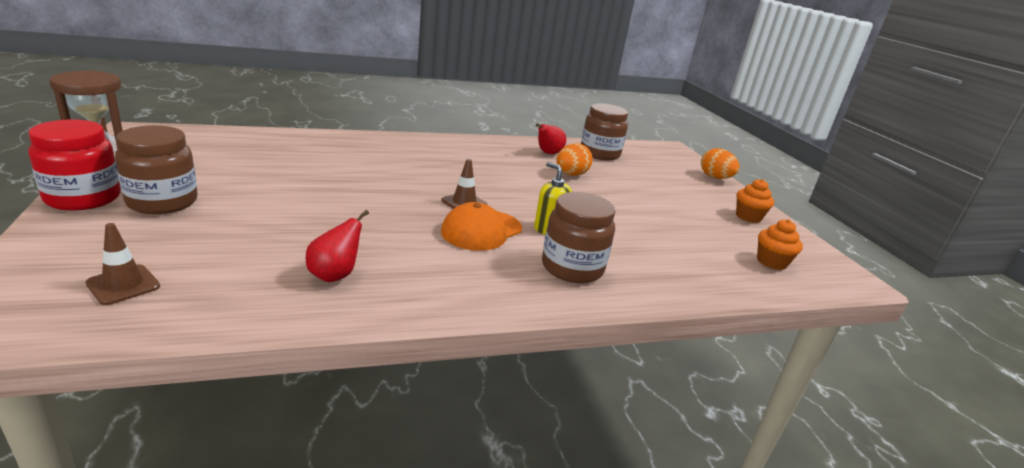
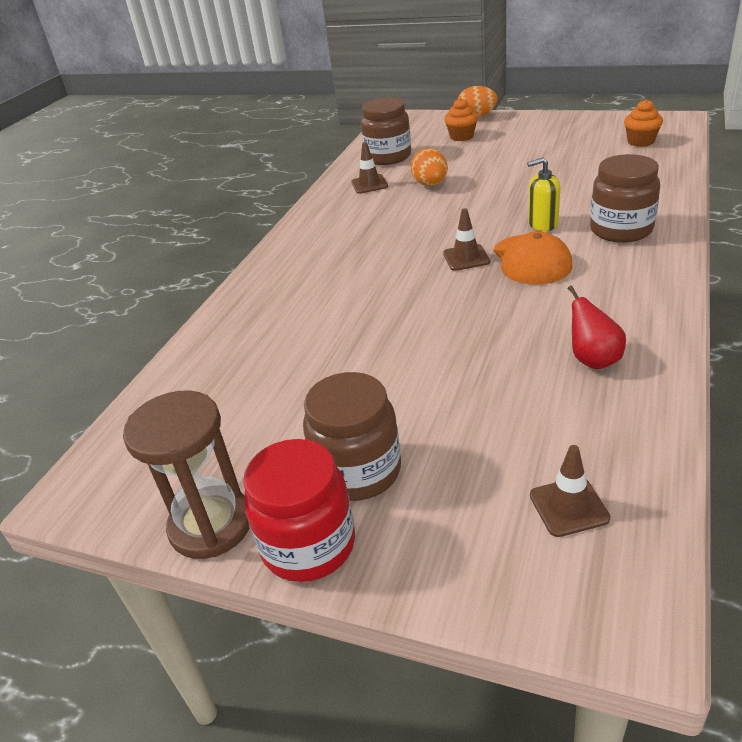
camera: 45 degrees left, 10 degrees up
(548, 153) = (369, 184): red pear -> brown traffic cone
(748, 217) = (560, 126): orange cupcake -> orange cupcake (461, 137)

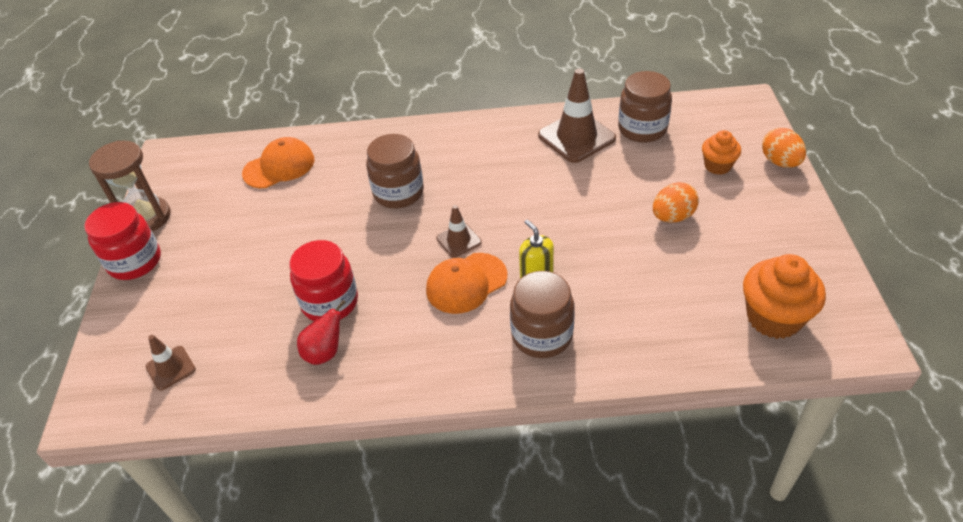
camera: 65 degrees right, 10 degrees up
(226, 373) = (279, 166): none -> orange cap
(358, 471) = (193, 262): brown jar -> brown jar (398, 193)
(369, 184) = (576, 137): brown traffic cone -> brown traffic cone, size x1.87
(430, 184) = (591, 177): orange egg -> orange egg (672, 216)
(512, 349) = (330, 302): none -> red jar
(640, 141) = (774, 318): orange cupcake -> orange cupcake, size x1.68

